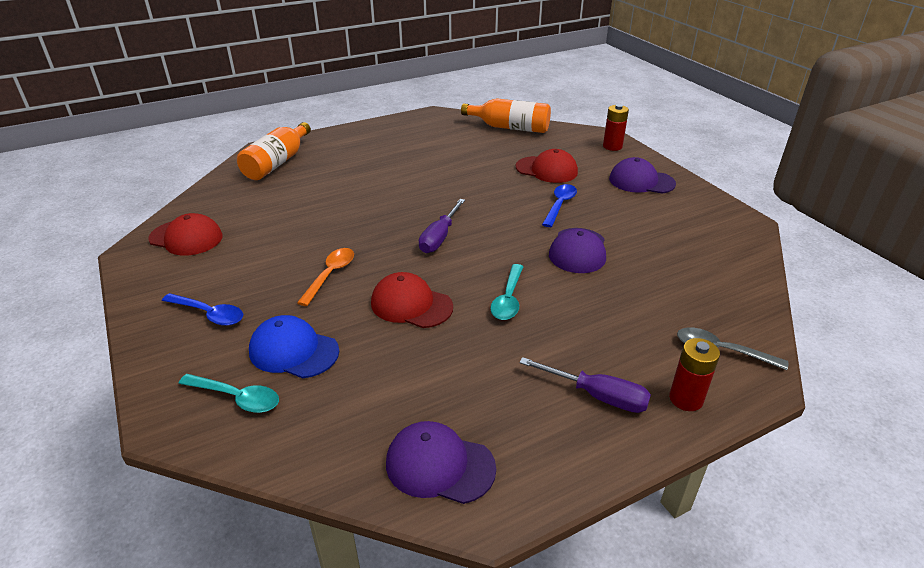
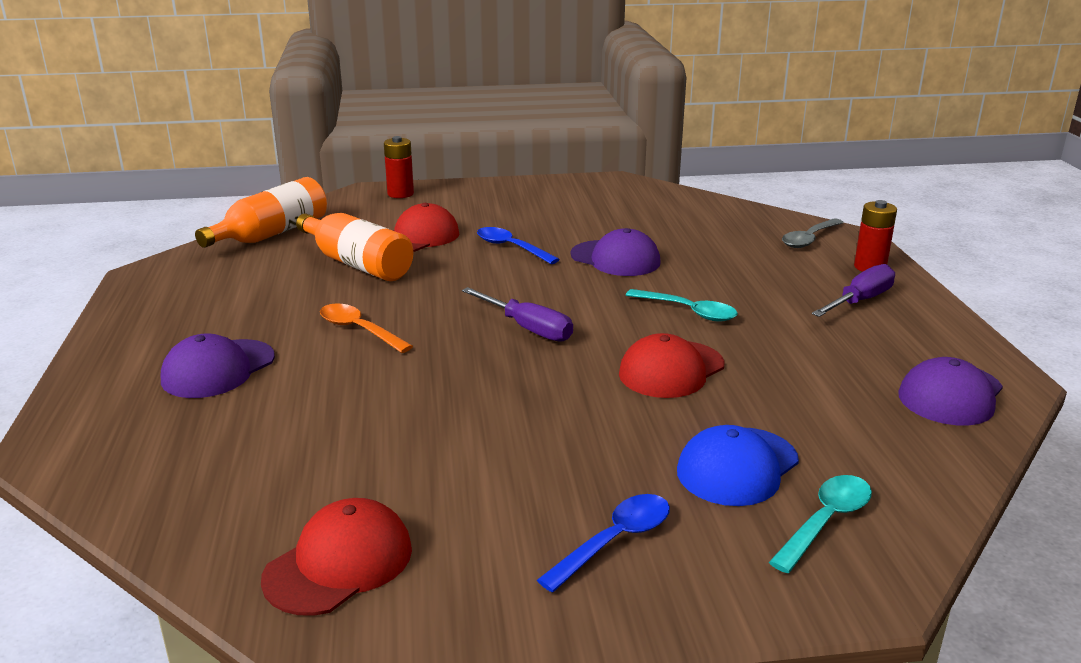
camera: 70 degrees left, 10 degrees down
(277, 163) = (137, 437): orange bottle -> orange bottle (357, 264)
(330, 275) = (568, 419): orange spoon -> orange spoon (359, 330)
(641, 181) = (497, 200): purple cap -> purple cap (218, 369)

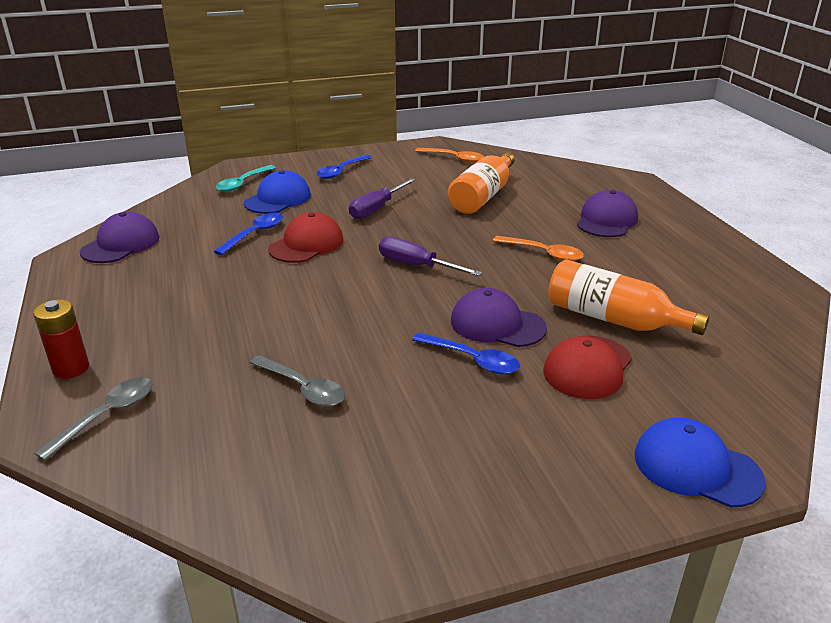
camera: 170 degrees right, 5 degrees up
(271, 234) = (755, 355): orange bottle -> orange bottle (483, 196)
(339, 563) = (454, 158): red cap -> orange spoon
(400, 194) = (696, 467): red battery -> blue cap
(615, 259) = (352, 353): purple cap -> purple cap (497, 324)
(658, 242) = (303, 388): none -> grey spoon
(688, 311) = (285, 293): turquoise spoon -> none
(753, 393) = (255, 234): none -> blue spoon
(860, 301) = (120, 319): purple screwdriver -> purple screwdriver (376, 209)

